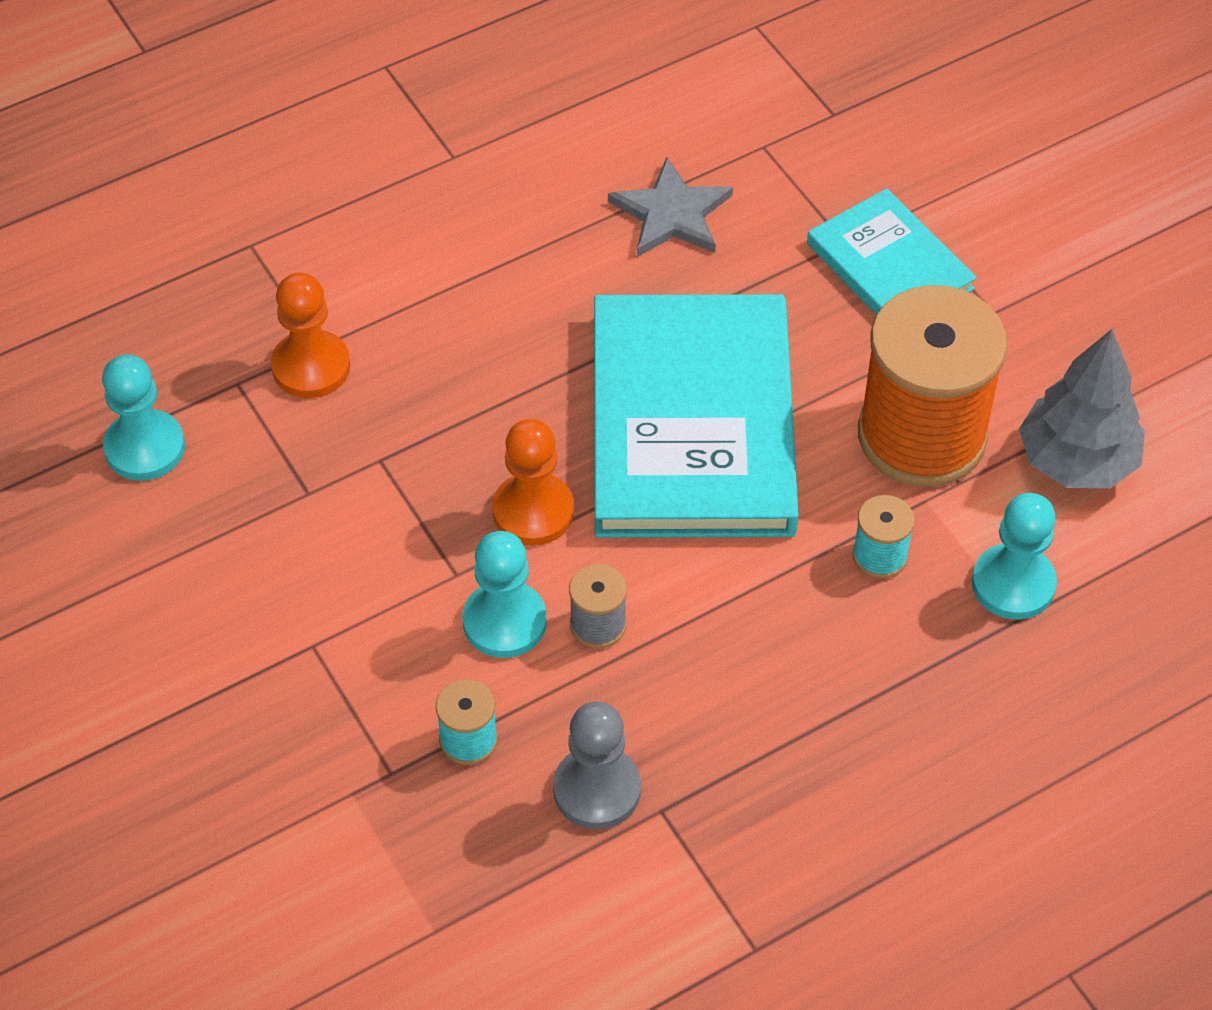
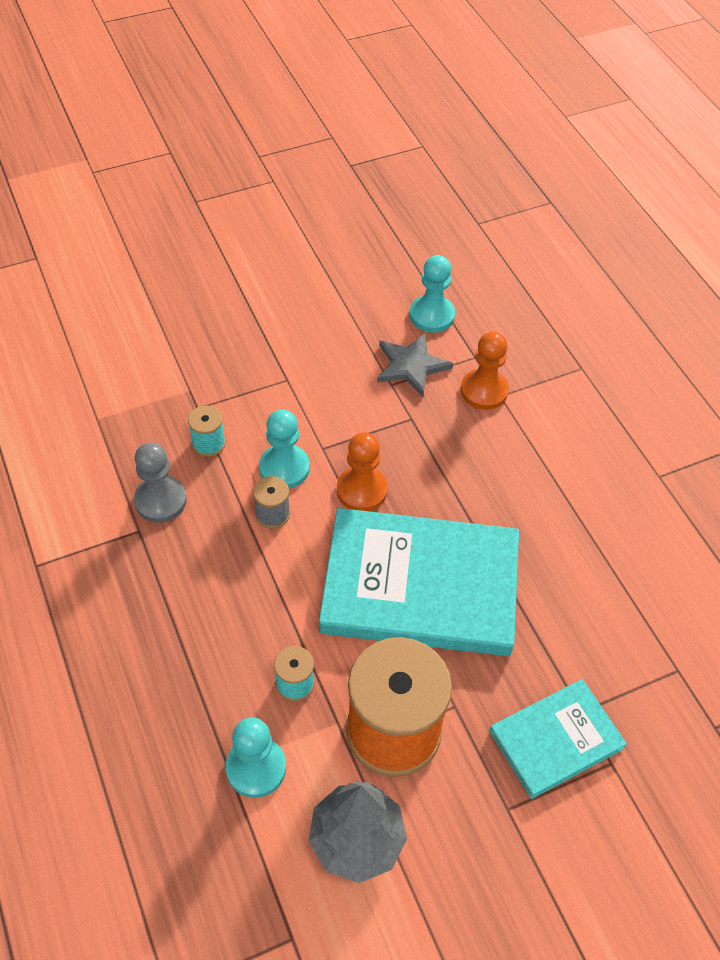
camera: 95 degrees right, 0 degrees up
(671, 214) = (608, 599): grey star -> grey star (411, 366)

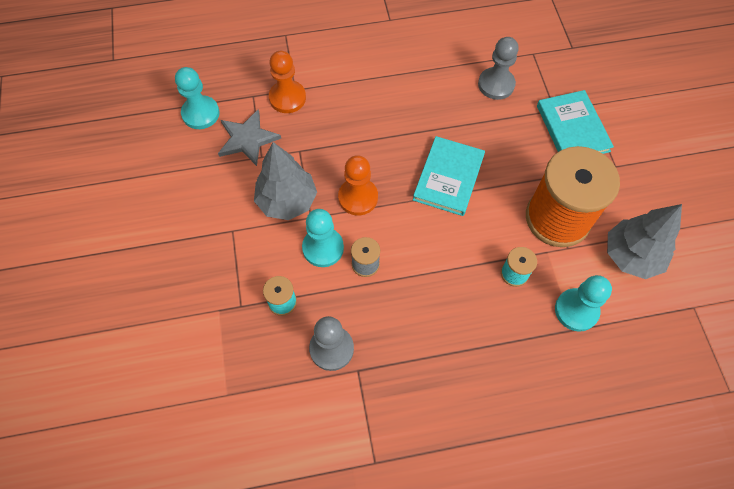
camera: 75 degrees left, 10 degrees up
(338, 421) = (287, 201): none -> grey tree
(420, 586) = (448, 177): turquoise book -> turquoise book, size x0.54
(597, 625) = (496, 84): none -> grey pawn

